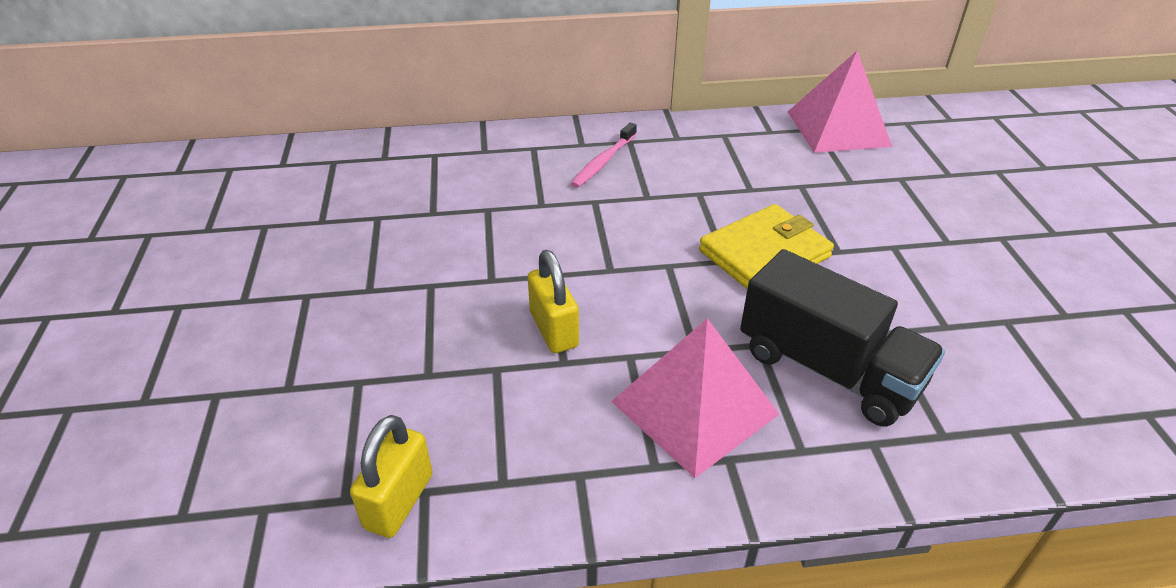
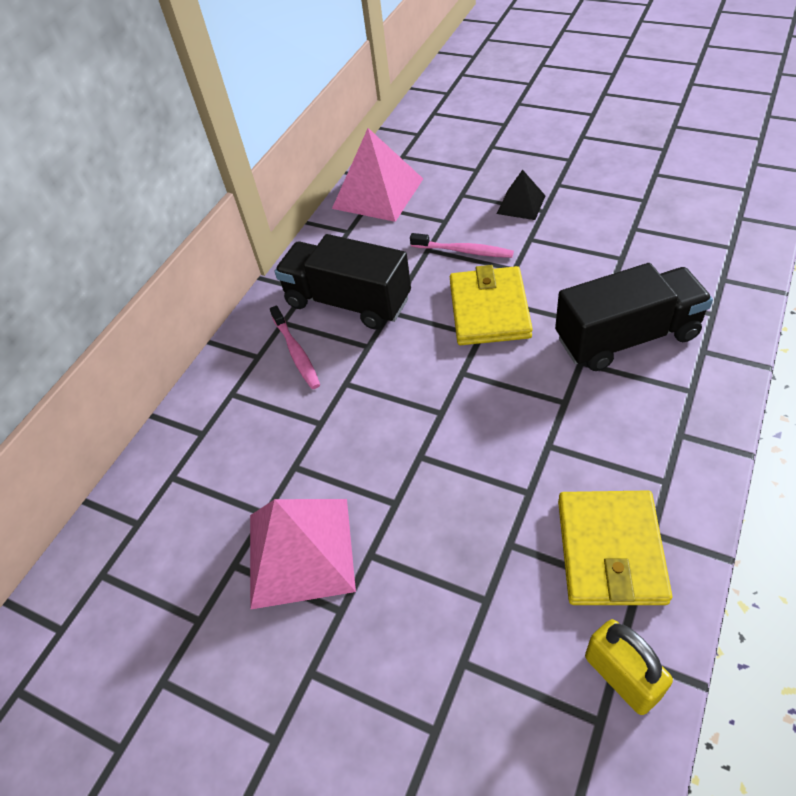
camera: 50 degrees left, 10 degrees up
(536, 446) = (610, 550): none -> yellow wallet
(554, 329) = (488, 483): yellow padlock -> none
(686, 165) = (348, 302): none -> black truck
(694, 407) = (622, 430): pink pyramid -> pink pyramid (300, 551)
(824, 208) = (464, 251): none -> pink toothbrush
(936, 222) = (521, 204): none -> black pyramid

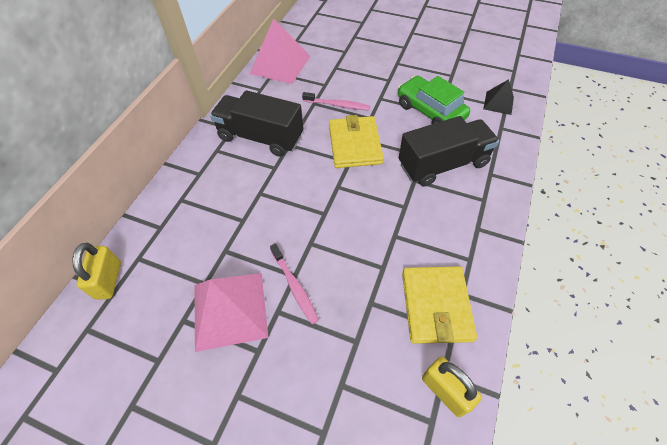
camera: 10 degrees left, 5 degrees up
(131, 507) = (109, 280): none -> yellow padlock
(296, 352) = (226, 171): pink toothbrush -> pink toothbrush (294, 286)
(521, 204) = (374, 75): black pyramid -> black pyramid (498, 103)
(608, 257) = (430, 111): none -> green car

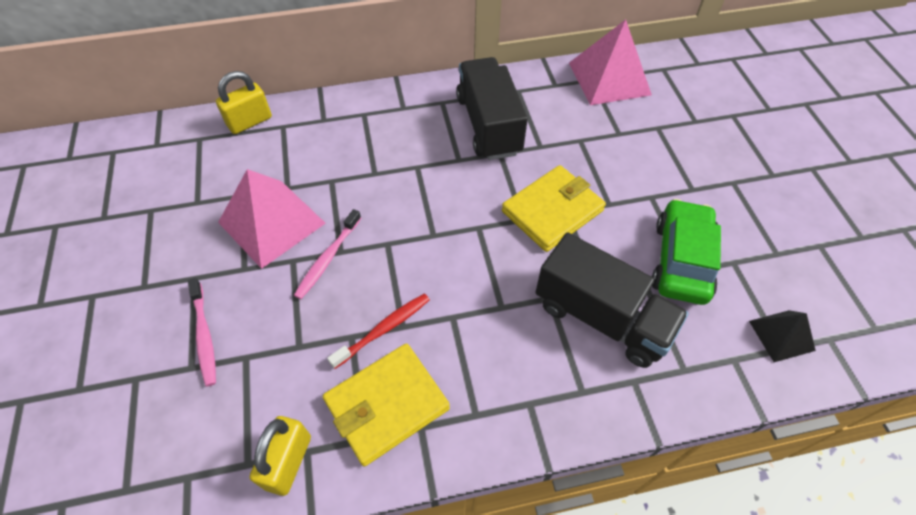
camera: 55 degrees right, 0 degrees up
(337, 105) = (598, 162): pink toothbrush -> pink toothbrush (204, 336)
(378, 279) = (383, 329): none -> red toothbrush

